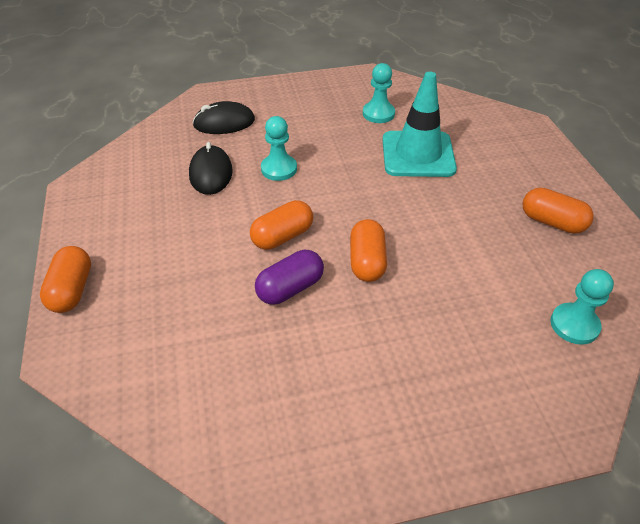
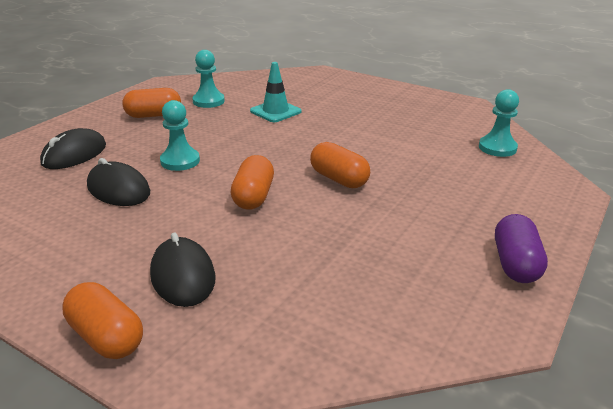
camera: 45 degrees left, 15 degrees down
(157, 275) = (183, 276): none -> black mouse
(290, 288) = (311, 221): purple capsule -> purple capsule (515, 264)
(418, 154) = (275, 111): turquoise traffic cone -> turquoise traffic cone, size x0.62
(552, 222) = (410, 110): orange capsule -> orange capsule (153, 115)

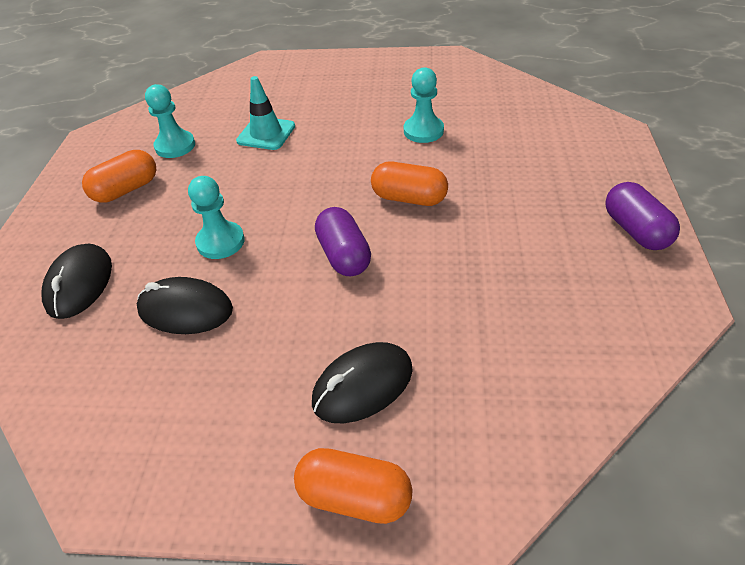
camera: 25 degrees left, 15 degrees up
(183, 276) = (362, 385): black mouse -> black mouse turned 75 degrees counterclockwise
(253, 196) = (344, 255): orange capsule -> purple capsule
(497, 148) = (519, 103): turquoise pawn -> turquoise pawn (423, 131)

